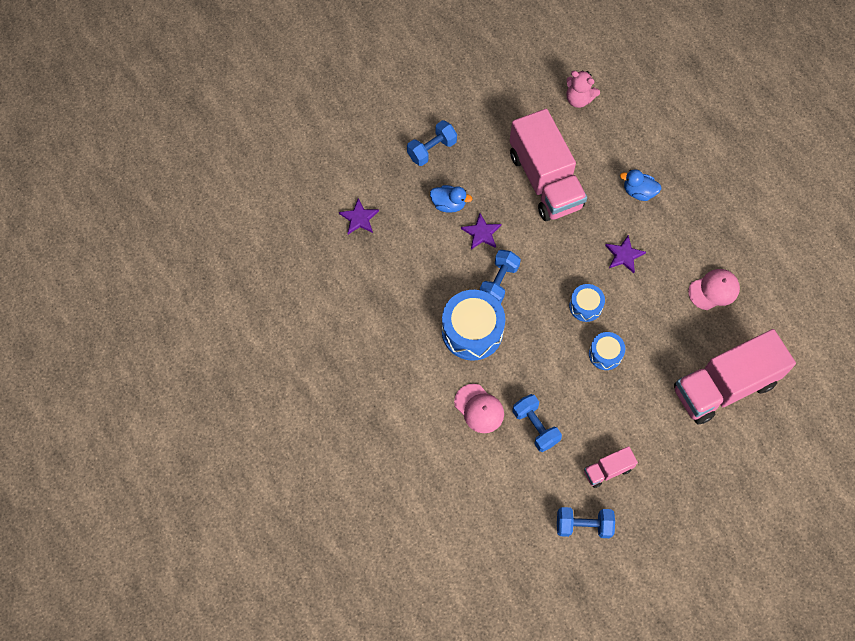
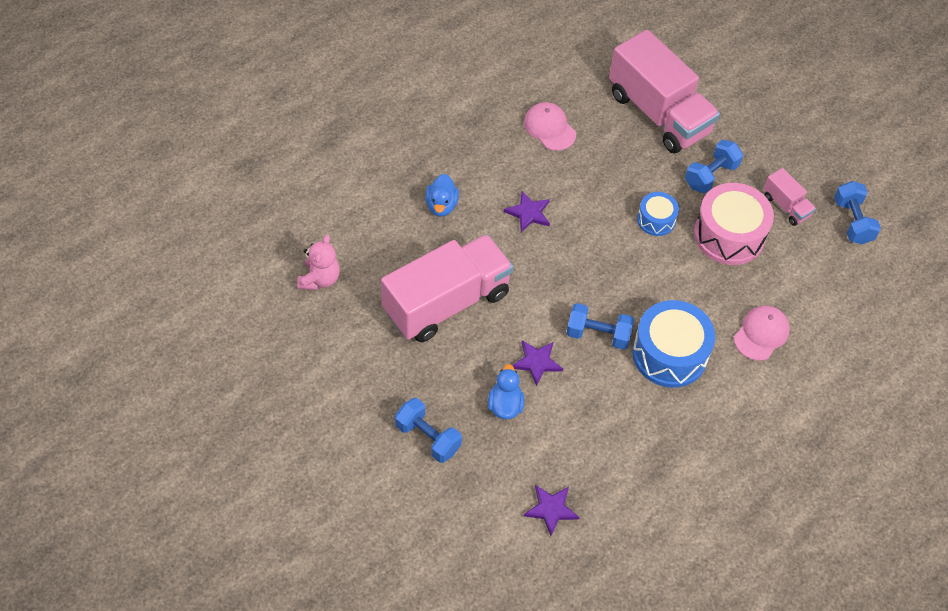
camera: 105 degrees left, 10 degrees down
(535, 427) = (762, 276): blue dumbbell -> blue dumbbell (711, 175)
(582, 411) = (729, 235): none -> pink drum
(585, 306) = (603, 244): blue drum -> none

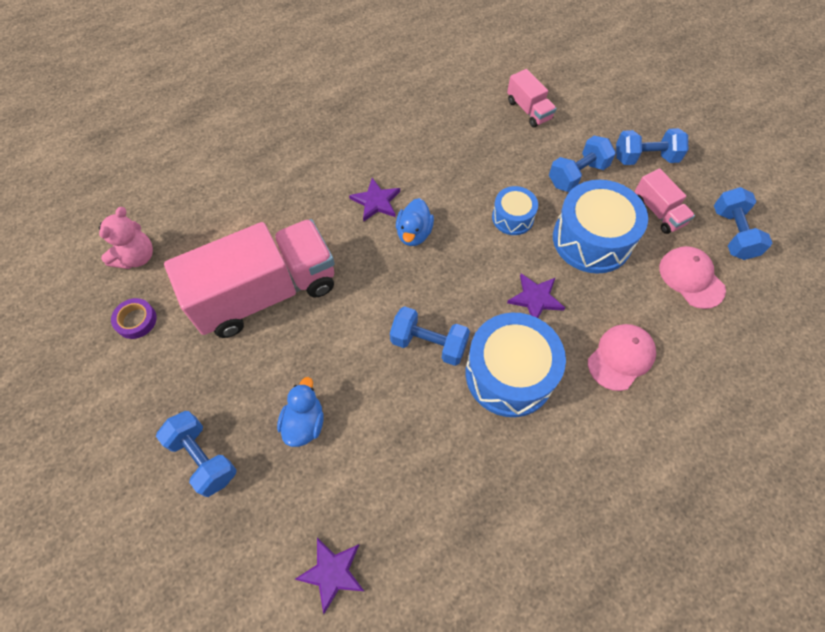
camera: 10 degrees right, 5 degrees up
(337, 334) = (136, 320): none -> purple tape
(441, 205) = (286, 188): blue duck -> blue duck (414, 233)
(536, 362) = (352, 372): purple star -> purple star (535, 298)
(549, 128) = (414, 118): pink cap -> pink cap (691, 278)
(658, 113) = (528, 110): pink truck -> pink truck, size x0.45
(729, 235) = (592, 239): pink drum -> blue drum
(772, 155) = (645, 158): none -> blue dumbbell

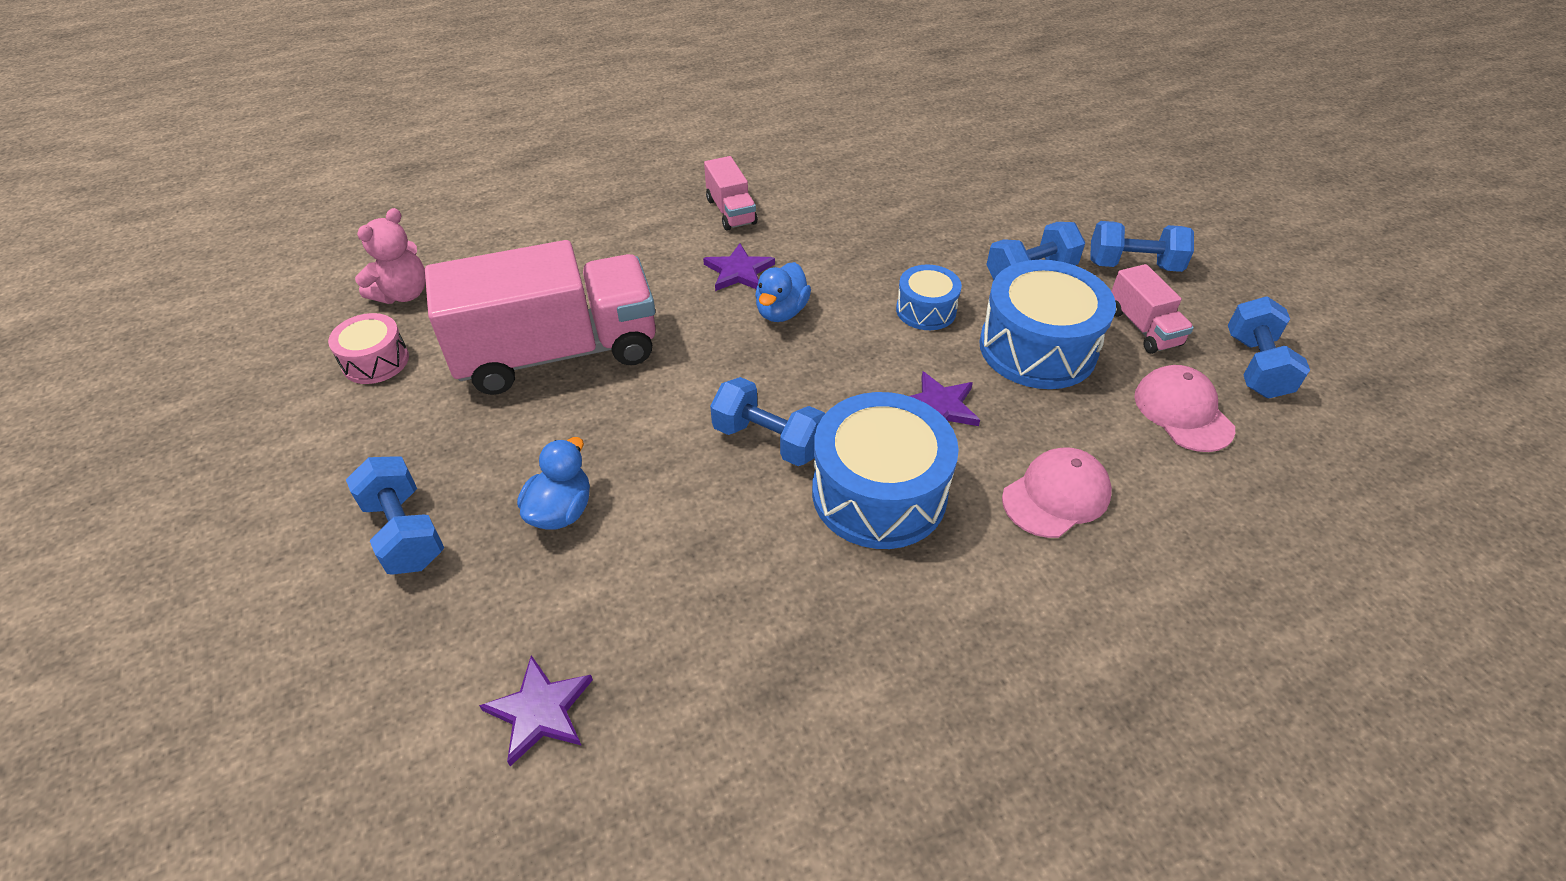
camera: 10 degrees right, 15 degrees down
(136, 320) = (375, 361): purple tape -> pink drum
(528, 110) = (975, 197): pink truck -> pink truck (731, 211)

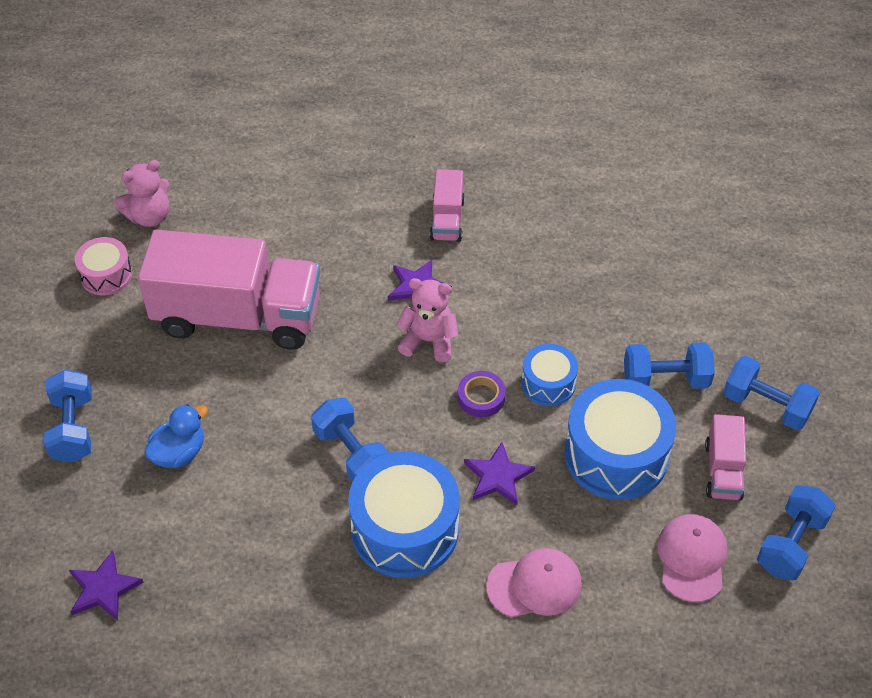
camera: 25 degrees right, 5 degrees up
(781, 312) = (429, 341): blue duck -> pink teddy bear
(869, 343) = (481, 397): none -> purple tape

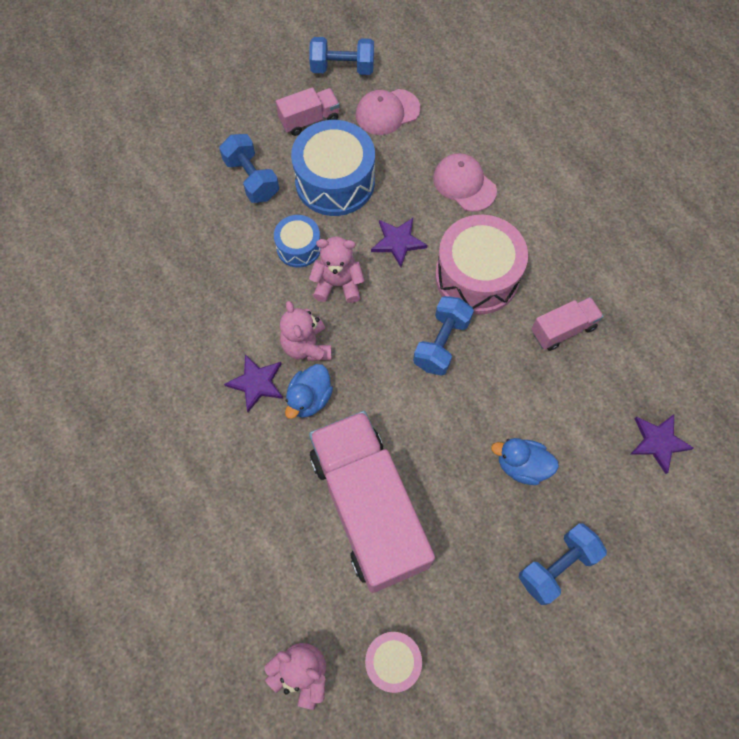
camera: 120 degrees left, 15 degrees up
(372, 319) = (309, 399): none -> blue duck
(405, 529) = (477, 276): blue drum -> pink drum
(447, 219) = (168, 400): pink truck -> pink truck (563, 329)
(481, 397) = (338, 284): purple tape -> pink teddy bear
(766, 405) = (240, 115): blue dumbbell -> none

